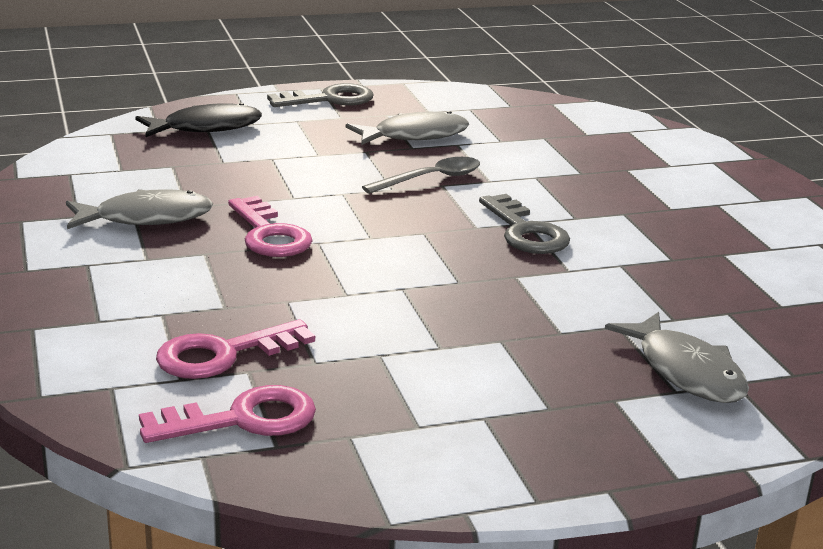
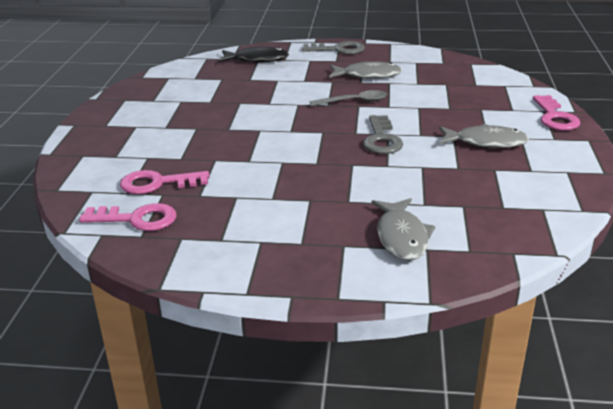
camera: 25 degrees right, 5 degrees up
(146, 218) = (184, 105): grey fish -> grey fish (486, 142)
(269, 234) = (238, 122): pink key -> pink key (555, 117)

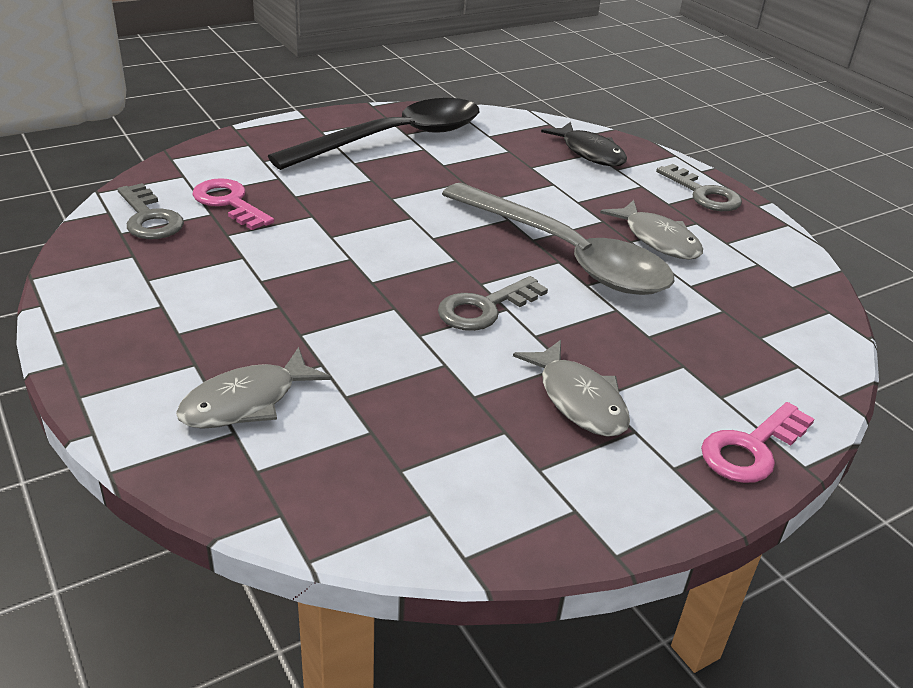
camera: 50 degrees right, 5 degrees up
(137, 219) = (149, 218): pink key -> grey key
(155, 106) = (394, 139): none -> black spoon
(354, 102) = (565, 254): grey spoon -> grey spoon, size x2.32

